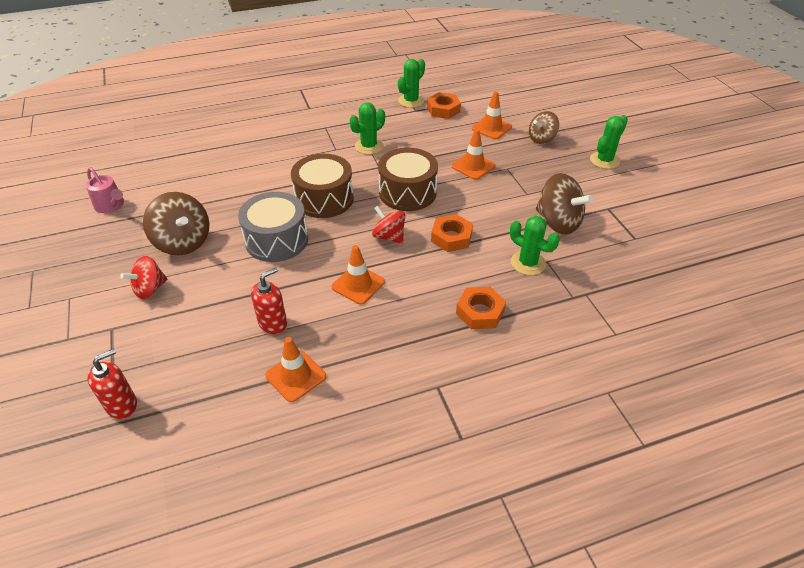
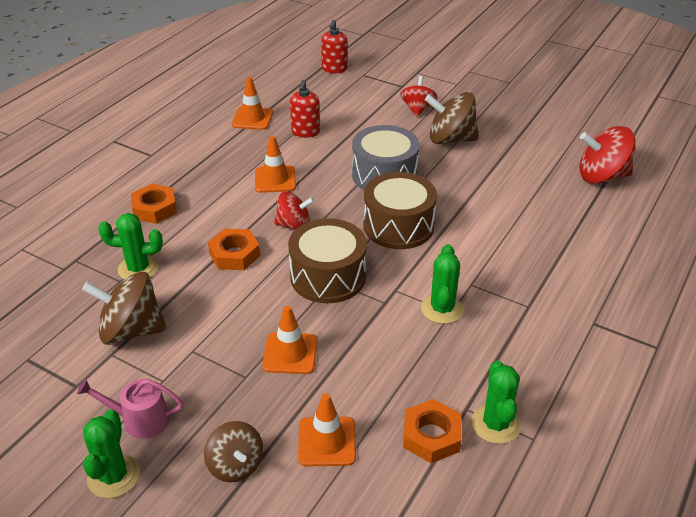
camera: 140 degrees right, 5 degrees down
(111, 205) = (552, 131): pink watering can -> pink watering can (140, 420)
(156, 161) = (602, 176): none -> red spinning top
(541, 139) = (236, 465): brown spinning top -> brown spinning top turned 135 degrees clockwise

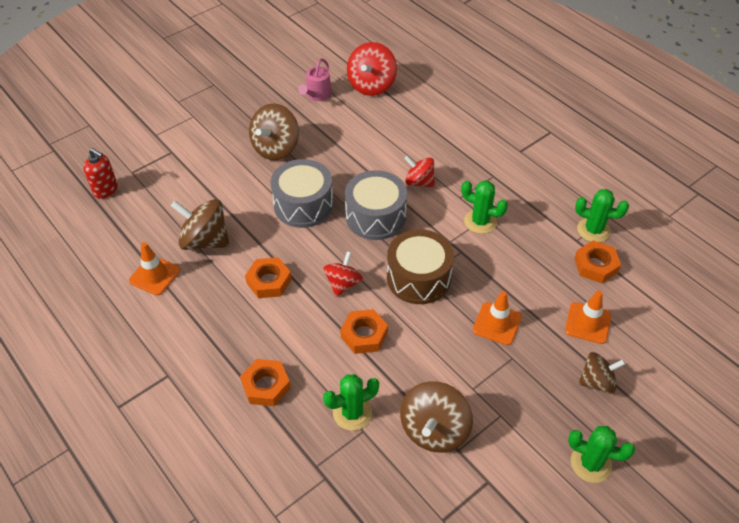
camera: 70 degrees left, 10 degrees up
(138, 268) = (352, 413): green cactus -> green cactus turned 45 degrees clockwise
(140, 420) = (539, 437): pink watering can -> pink watering can (317, 95)
(275, 179) = (269, 281): orange traffic cone -> orange nut
(305, 132) = (205, 240): red soap dispenser -> brown spinning top
(398, 226) = (375, 217): brown drum -> grey drum
(417, 109) = (217, 153): red spinning top -> red spinning top (419, 182)

